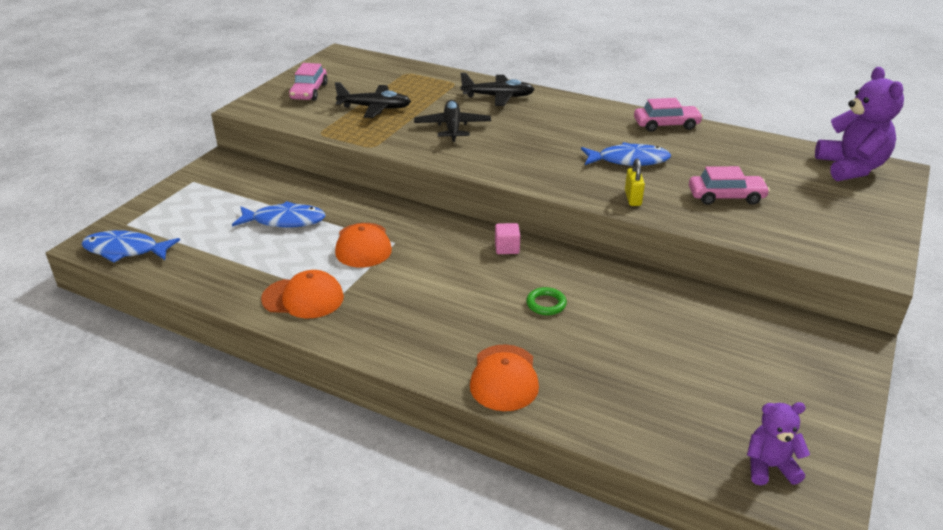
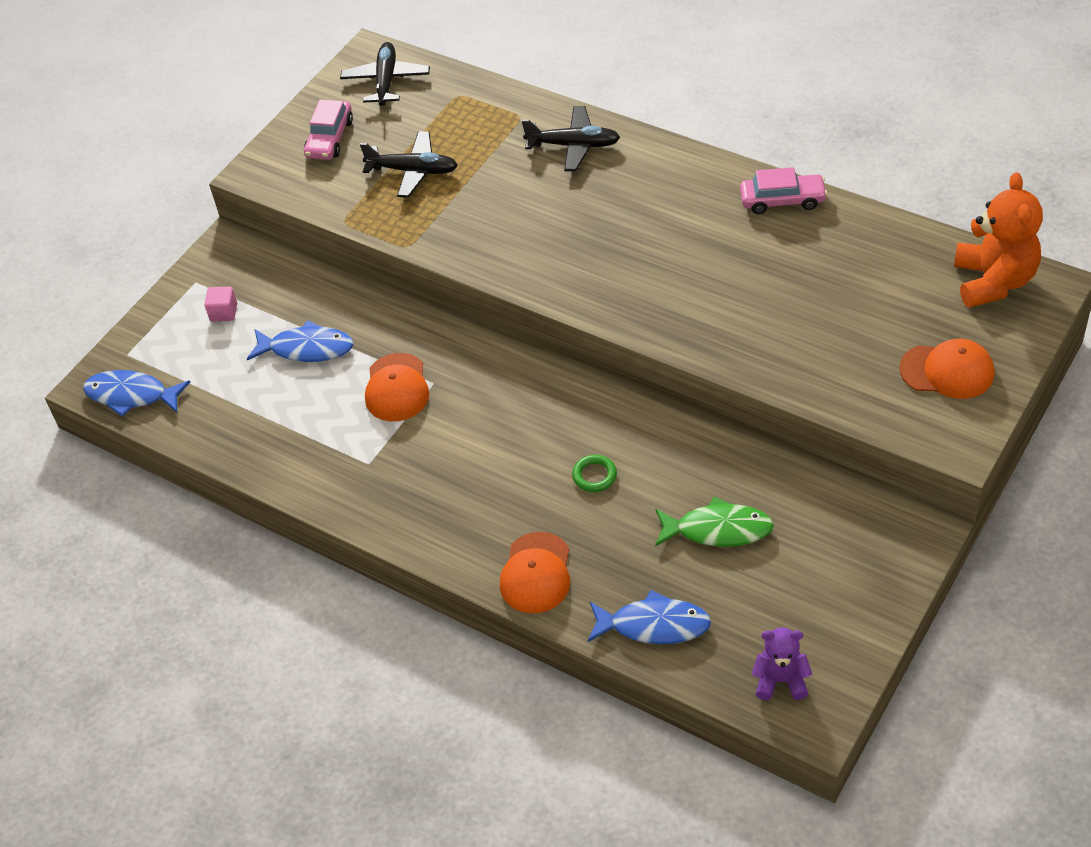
camera: 10 degrees right, 15 degrees up
(303, 298) = (330, 466): orange cap -> orange cap (947, 371)
(452, 127) = (508, 208): black plane -> black plane (386, 81)
(507, 248) = (562, 392): pink cube -> pink cube (224, 312)
(629, 160) = (718, 269): blue fish -> blue fish (654, 625)
(632, 198) = (708, 336): yellow padlock -> none
(668, 342) = (718, 530): none -> green fish
(726, 197) = (821, 333): pink car -> none
(851, 168) = (993, 281): purple teddy bear -> orange teddy bear

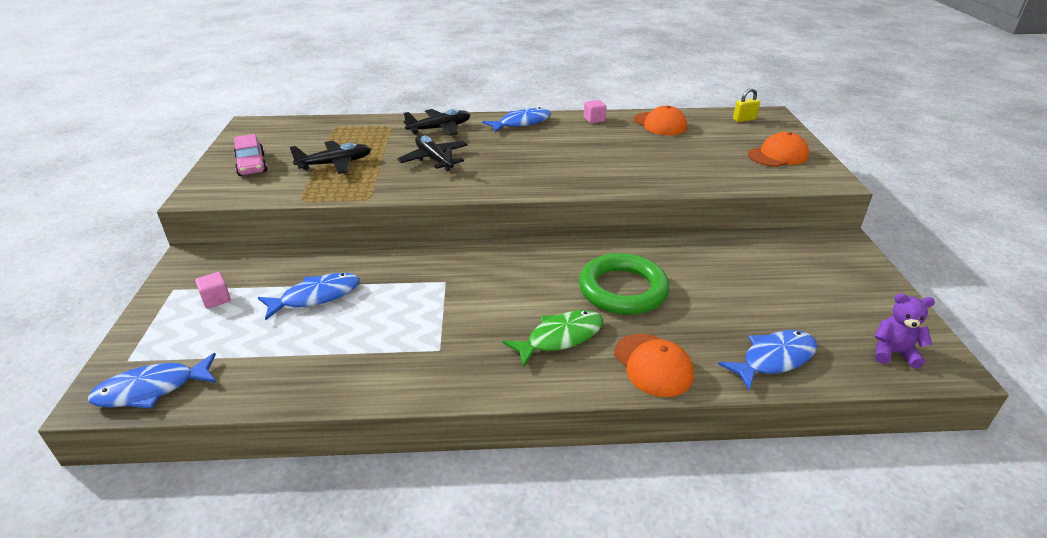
camera: 40 degrees left, 15 degrees down
(386, 81) = (274, 132): black plane -> black plane (434, 159)
(397, 388) = (418, 294): orange cap -> orange cap (660, 124)
(594, 476) = (623, 289): green ring -> green ring, size x2.39
(682, 172) = (522, 123): none -> blue fish
(718, 530) = (738, 286): green fish -> green fish (560, 338)
(780, 680) = (893, 353): purple teddy bear -> purple teddy bear turned 45 degrees clockwise
(782, 200) = (594, 119): pink car -> pink cube
(993, 281) = (744, 119): orange teddy bear -> yellow padlock

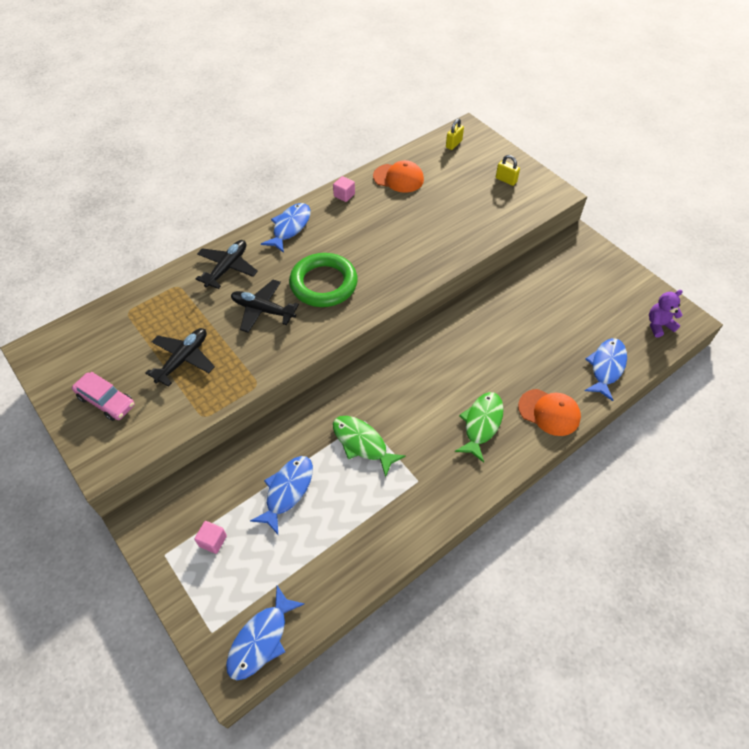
camera: 35 degrees left, 20 degrees up
(422, 296) = (362, 443): none -> green fish
(623, 289) = (485, 359): green ring -> green ring (323, 284)
(778, 155) = (506, 180): orange cap -> yellow padlock

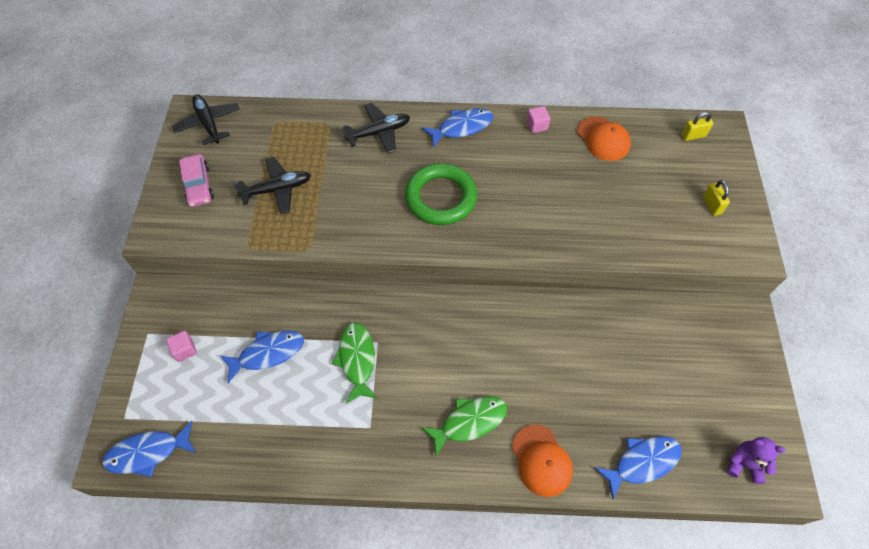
camera: 40 degrees right, 5 degrees up
(262, 310) = (371, 188): black plane -> black plane (208, 123)

